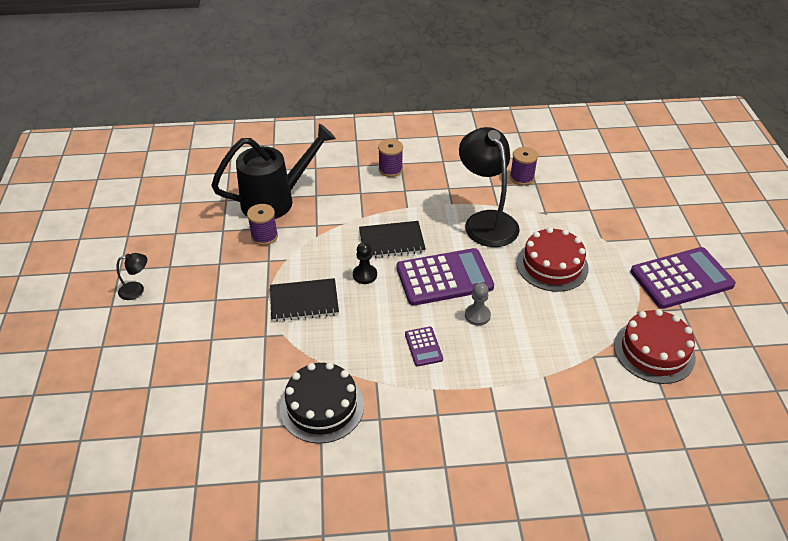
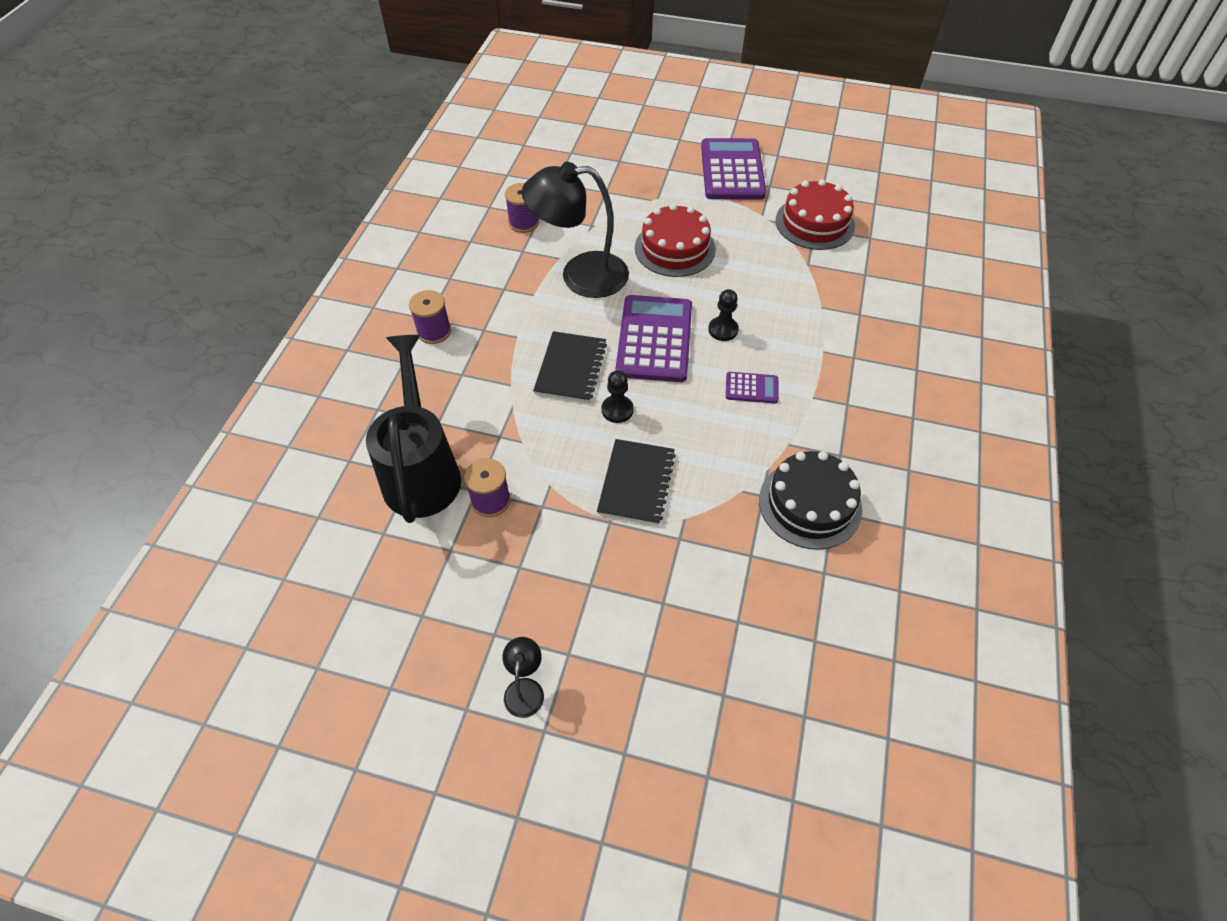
camera: 70 degrees left, 10 degrees up
(477, 315) = (723, 330): grey pawn -> black pawn

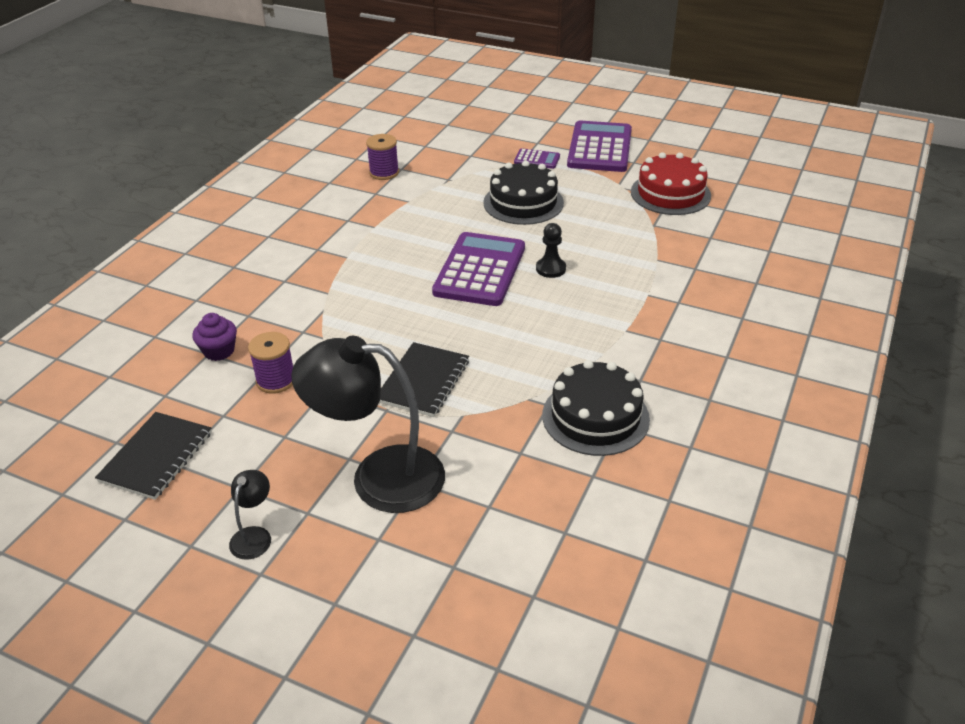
camera: 10 degrees right, 15 degrees down
(421, 471) = (219, 351): black watering can -> purple cupcake
(434, 331) = (270, 246): purple spool -> none
(570, 368) = (390, 285): black notebook -> black notebook (156, 457)
(580, 275) = (424, 216): black lamp -> black lamp (379, 477)
(617, 410) = (424, 322): black pawn -> none
(675, 248) = (523, 203): red cake -> black cake
(751, 388) = (565, 317): purple calculator -> purple calculator (537, 159)

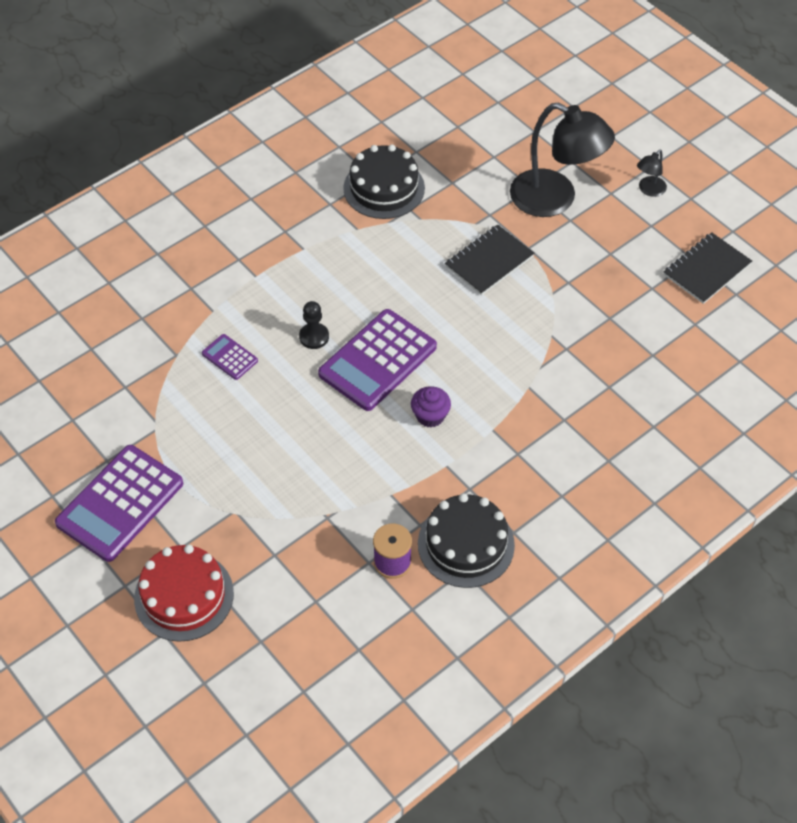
camera: 155 degrees left, 15 degrees up
(219, 351) = (643, 354): purple cupcake -> purple cupcake (430, 416)
(276, 380) = (603, 305): purple spool -> none
(523, 203) = (274, 440): black cake -> black cake (466, 544)
(537, 159) = (206, 512): purple calculator -> purple calculator (229, 357)
(670, 193) = (119, 392): red cake -> red cake (184, 596)

